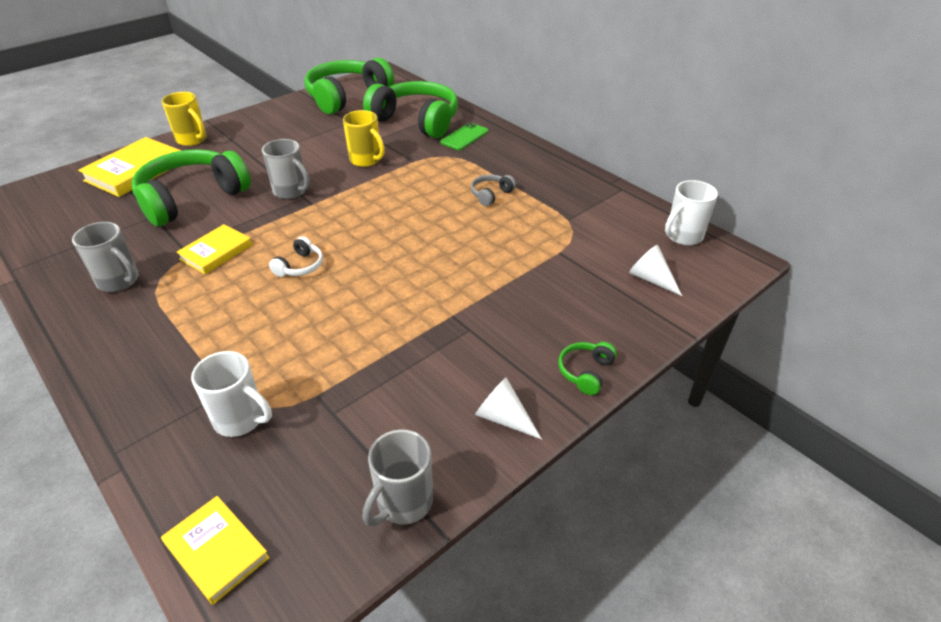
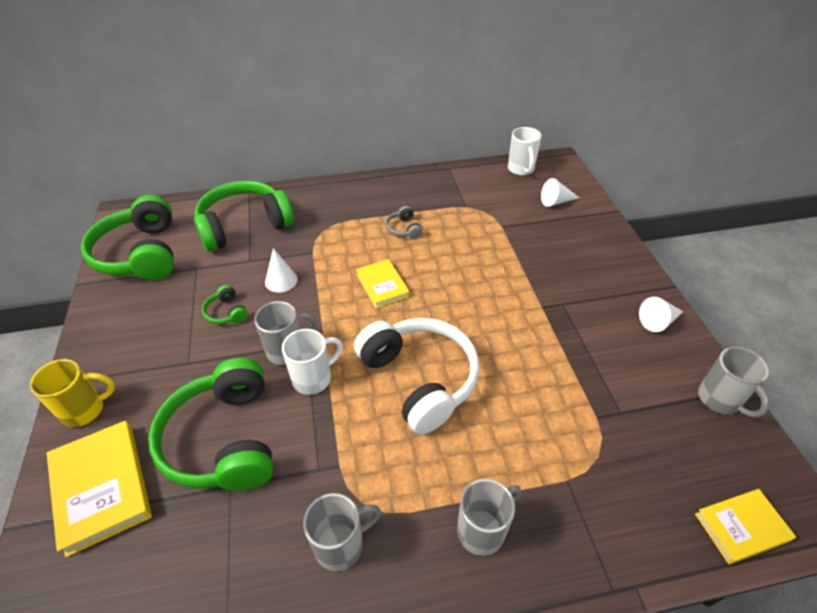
camera: 60 degrees left, 5 degrees up
(154, 350) = (482, 530): none -> grey mug
(216, 252) = (349, 440): yellow book -> yellow book (382, 285)
(241, 419) = (606, 477): white mug -> white mug (313, 378)
(300, 266) = (419, 379): white headphones -> white headphones, size x2.40
(366, 160) = (281, 280): yellow mug -> white cone
(464, 137) = (303, 209): green phone -> none
(585, 372) = (630, 267): green headphones -> green headphones (226, 312)

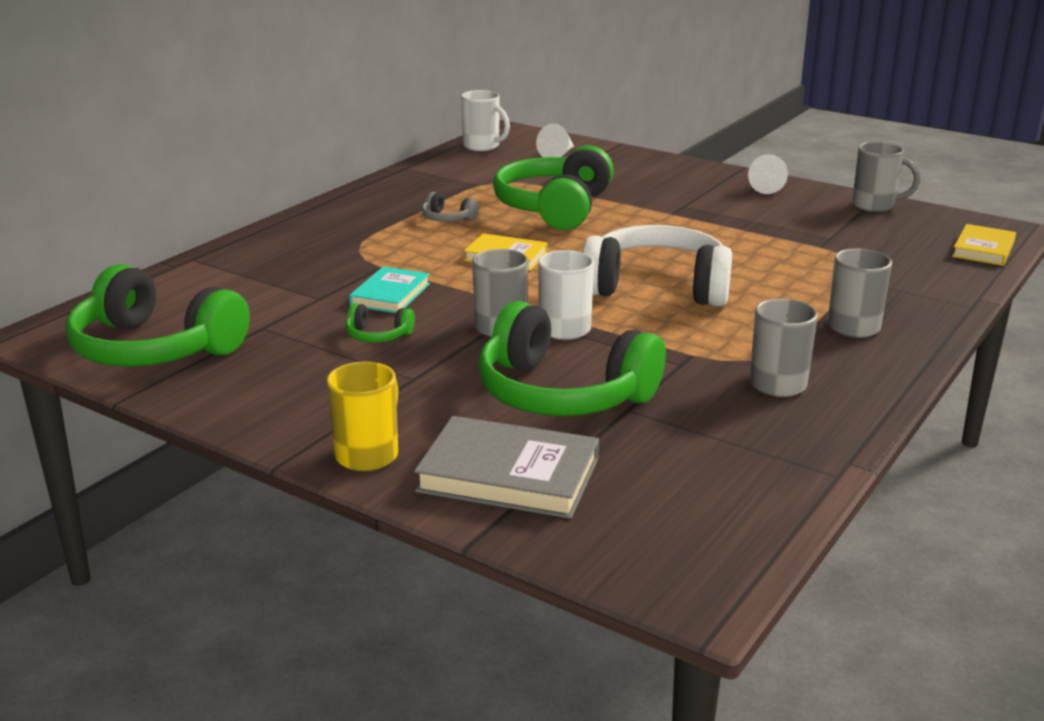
camera: 45 degrees left, 20 degrees down
(102, 487) = (509, 475): yellow book -> grey book
(244, 226) = (250, 281): green headphones -> green headphones (554, 208)
(281, 280) = (390, 295): white cone -> turquoise book

